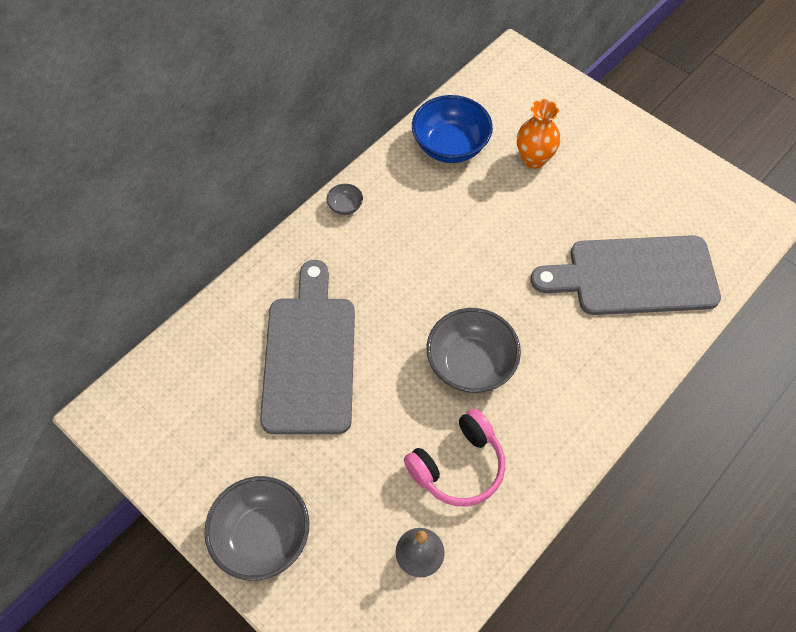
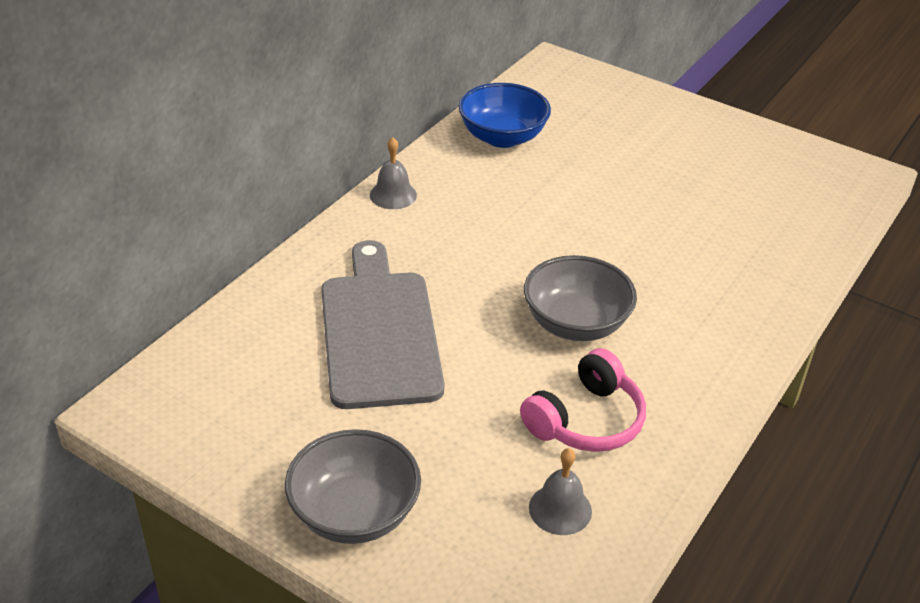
camera: 10 degrees left, 20 degrees down
(345, 206) = (393, 195): grey bowl -> grey bell
(534, 159) = (599, 143): orange vase -> none
(634, 276) = (741, 233): grey cutting board -> none

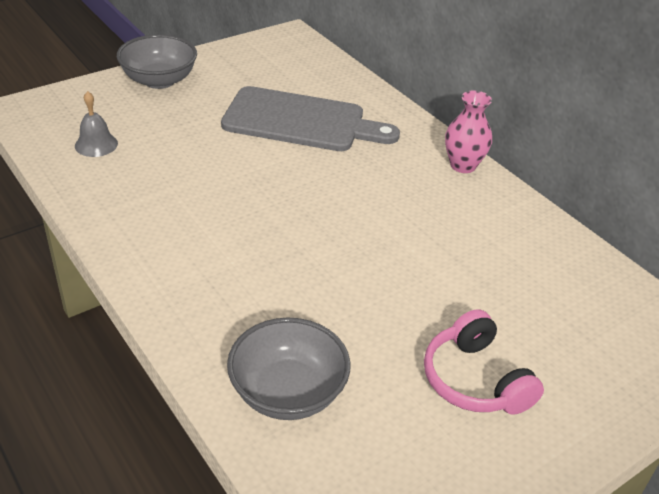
camera: 110 degrees right, 0 degrees up
(393, 195) = (463, 165): grey bell -> pink vase
(502, 137) = (541, 253): blue bowl -> none
(575, 324) = (251, 207): grey bowl -> grey bowl (288, 392)
(586, 420) = (154, 178): pink headphones -> pink headphones (475, 380)

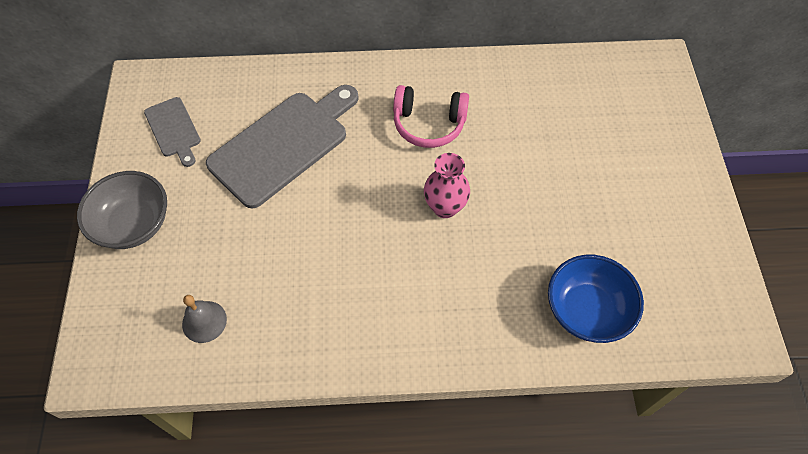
camera: 55 degrees left, 20 degrees up
(262, 65) = (174, 130): none -> grey cutting board
(288, 392) = (586, 310): grey bowl -> blue bowl
(463, 165) = (415, 71): pink vase -> pink vase (445, 207)
(475, 380) = (628, 195): pink headphones -> pink headphones (429, 124)

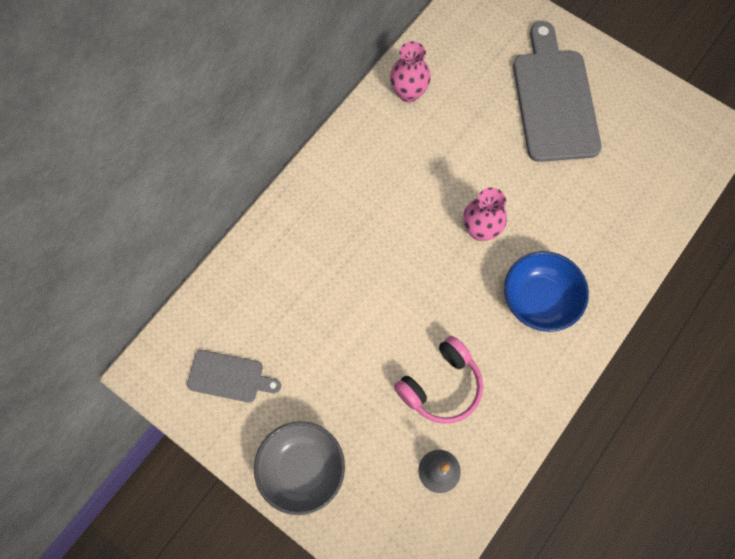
camera: 50 degrees left, 10 degrees up
(284, 144) = (322, 301): grey cutting board -> grey cutting board (554, 99)
(429, 124) = (397, 183): pink headphones -> pink headphones (441, 386)
(514, 80) = (408, 93): none -> pink vase
(586, 310) = (633, 206): blue bowl -> blue bowl (539, 300)

